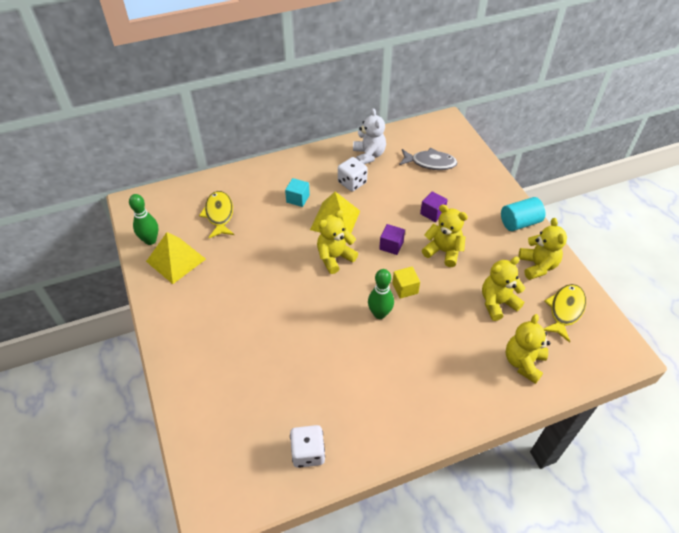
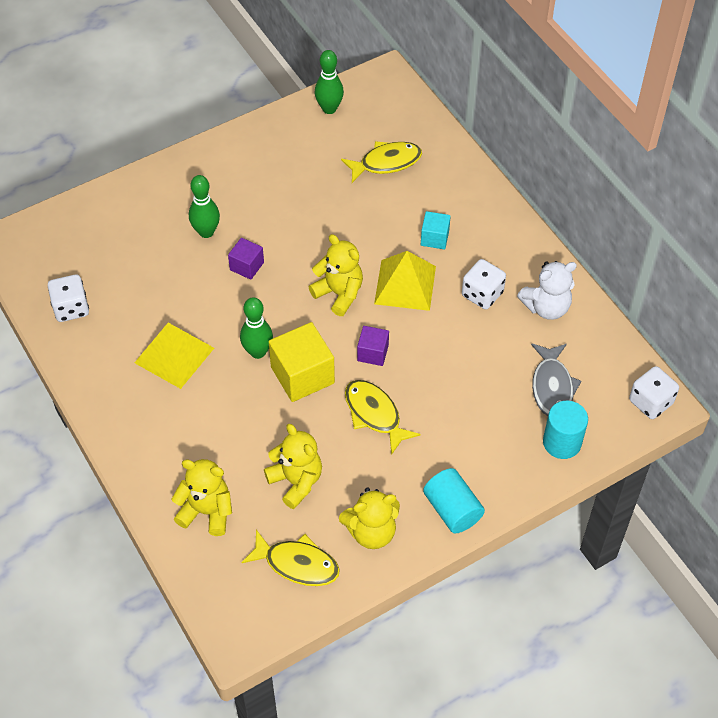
camera: 80 degrees right, 5 degrees up
(176, 260) = (304, 139): yellow pyramid -> yellow pyramid (174, 355)
(250, 337) = (206, 232): none -> green bowling pin
(405, 288) = (302, 375): yellow cube -> yellow cube, size x1.80
(432, 213) = (446, 397): purple cube -> purple cube (247, 266)
(443, 251) = (374, 414): yellow teddy bear -> yellow fish
(445, 125) = (650, 402): none -> white dice
(471, 166) = (562, 442): none -> turquoise cylinder

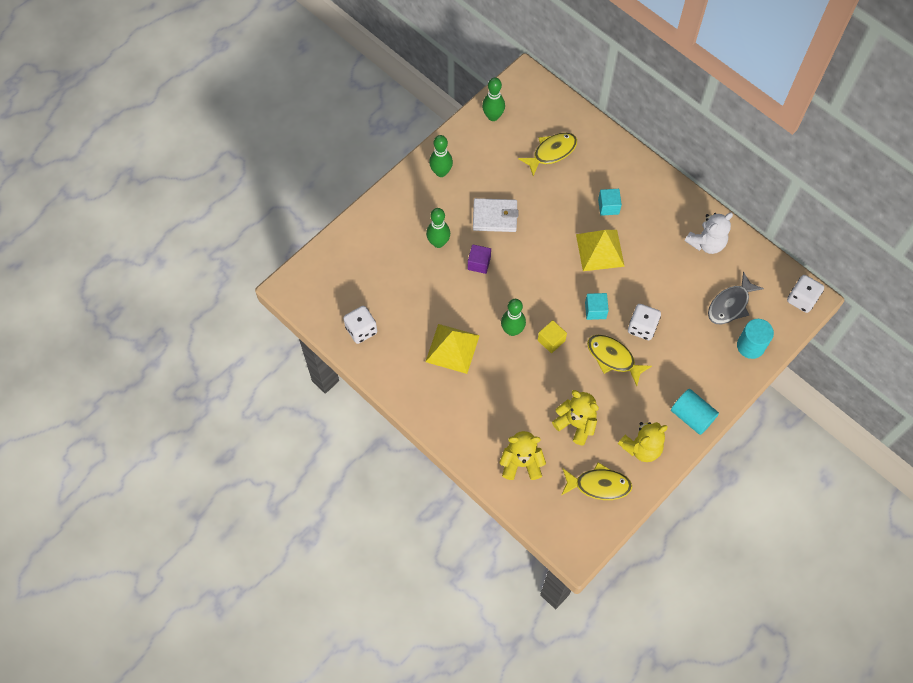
camera: 15 degrees left, 10 degrees up
(241, 155) = (441, 172): none -> green bowling pin
(287, 218) = (495, 217): none -> white wallet
(302, 375) = (551, 340): yellow cube -> yellow cube, size x0.55
(339, 293) = (554, 269): yellow teddy bear -> none
(372, 353) = (595, 310): purple cube -> turquoise cube
(482, 294) = (657, 244): white dice -> white dice (642, 327)
(552, 387) = (730, 305): grey fish -> grey fish turned 60 degrees clockwise

